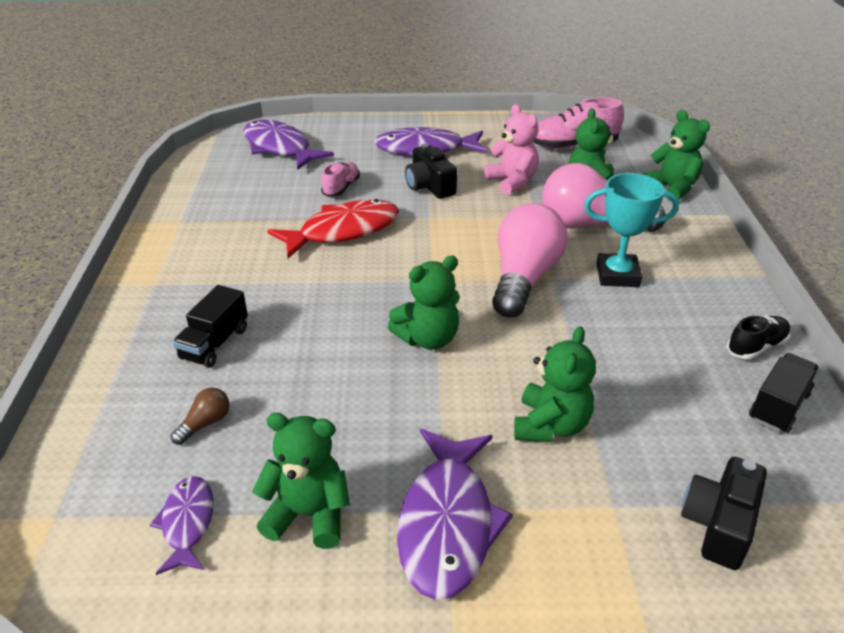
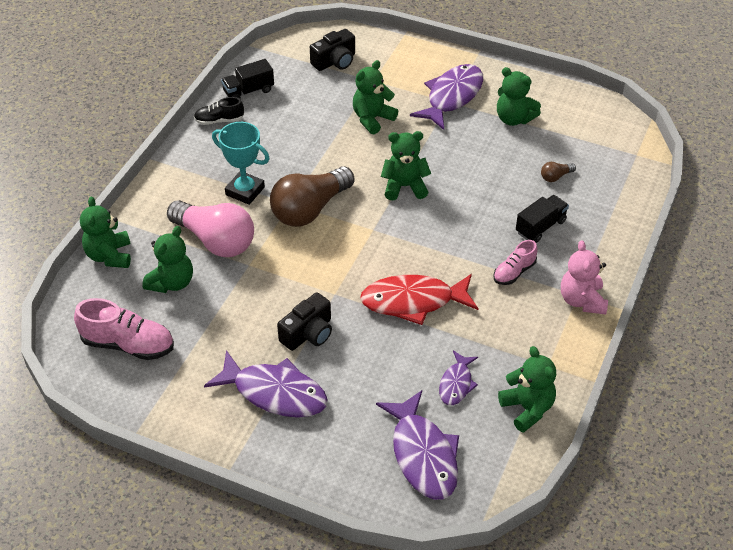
camera: 155 degrees left, 10 degrees up
(187, 523) = (571, 132): purple fish -> purple fish (456, 384)
(195, 189) = (527, 409): none -> green teddy bear
(341, 188) = (389, 360): pink shoe -> pink shoe (514, 272)
(429, 186) = (308, 333): black camera -> black camera turned 45 degrees clockwise
(512, 182) = (232, 312): pink teddy bear -> pink teddy bear (582, 300)
(524, 279) = (310, 209): pink light bulb -> brown light bulb

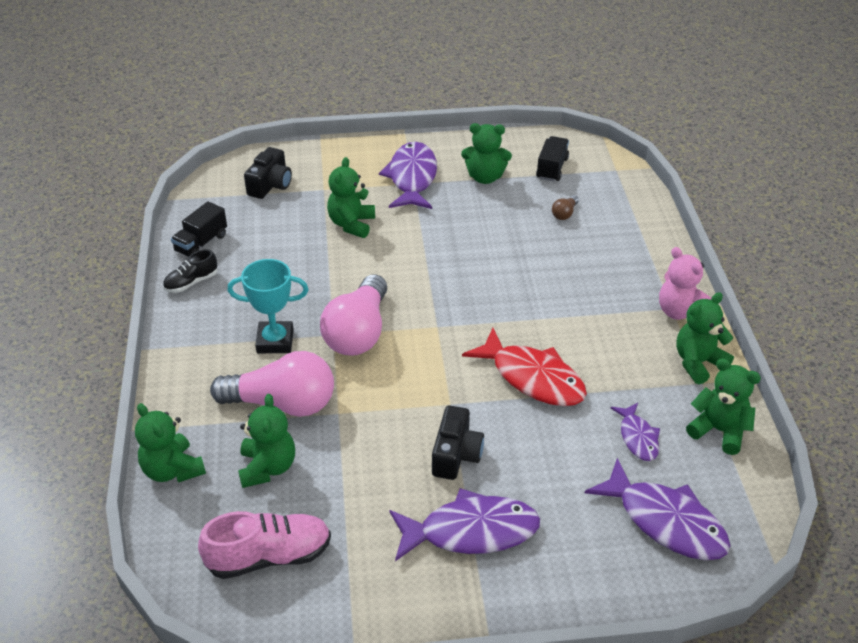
camera: 30 degrees left, 5 degrees down
(310, 209) = (358, 332): brown light bulb -> pink light bulb
(404, 186) = (435, 274): green teddy bear -> green teddy bear (698, 363)
(413, 301) = (532, 378): red fish -> red fish turned 105 degrees counterclockwise
(514, 272) = (600, 311): pink shoe -> none
(540, 227) = (589, 262): black truck -> black truck (552, 168)

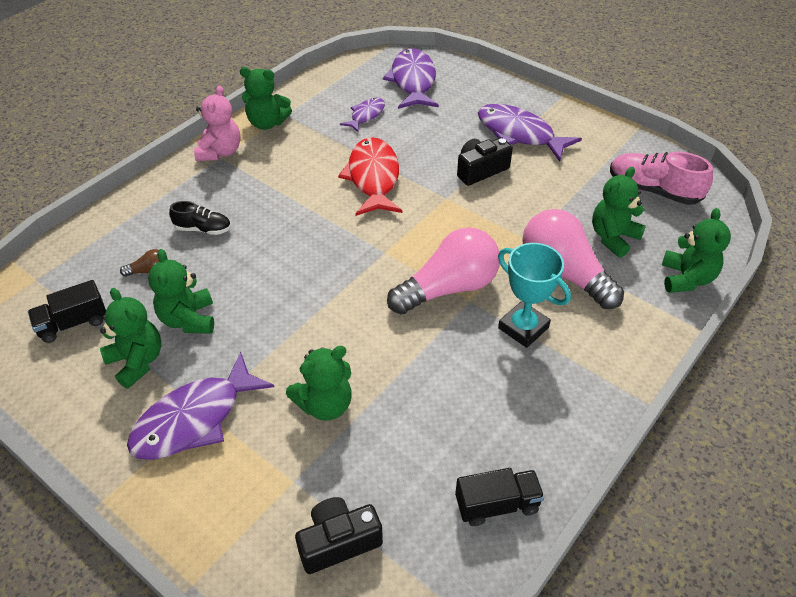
camera: 135 degrees left, 5 degrees up
(191, 282) = (549, 452): black shoe -> black shoe (203, 229)
(719, 431) = (319, 93): green teddy bear -> green teddy bear (188, 319)

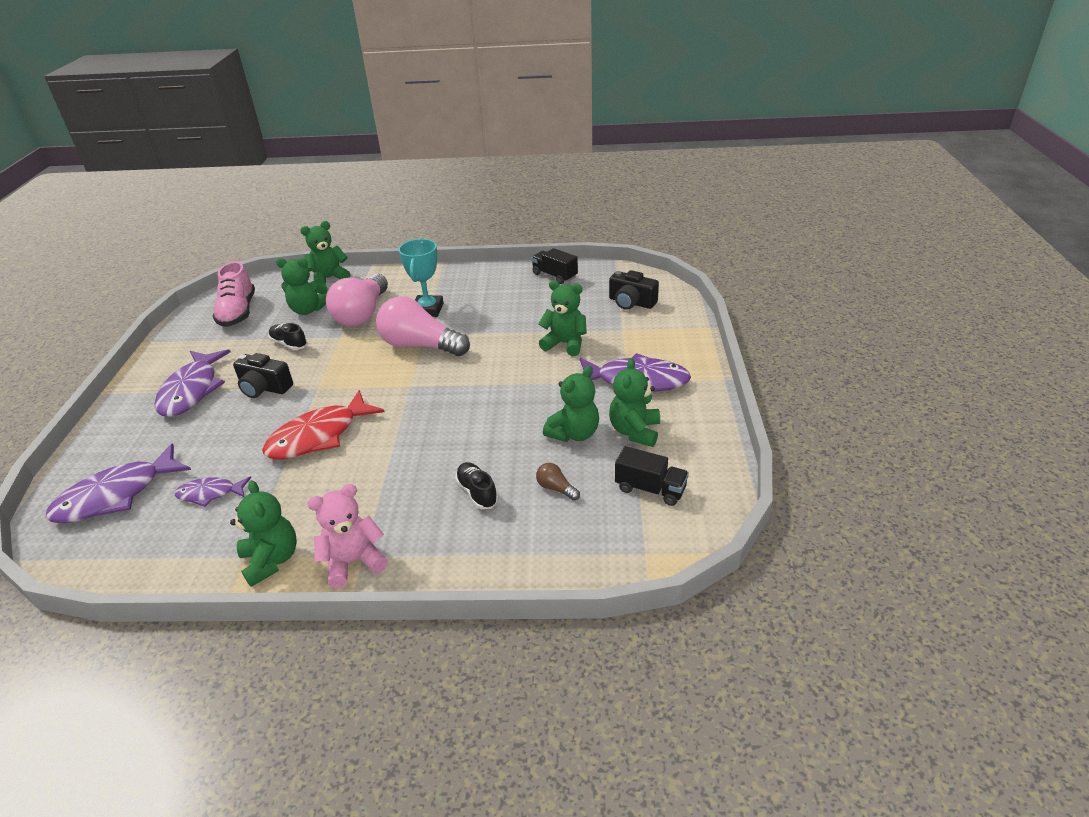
camera: 125 degrees left, 10 degrees down
(547, 204) = (289, 344): none -> black shoe

